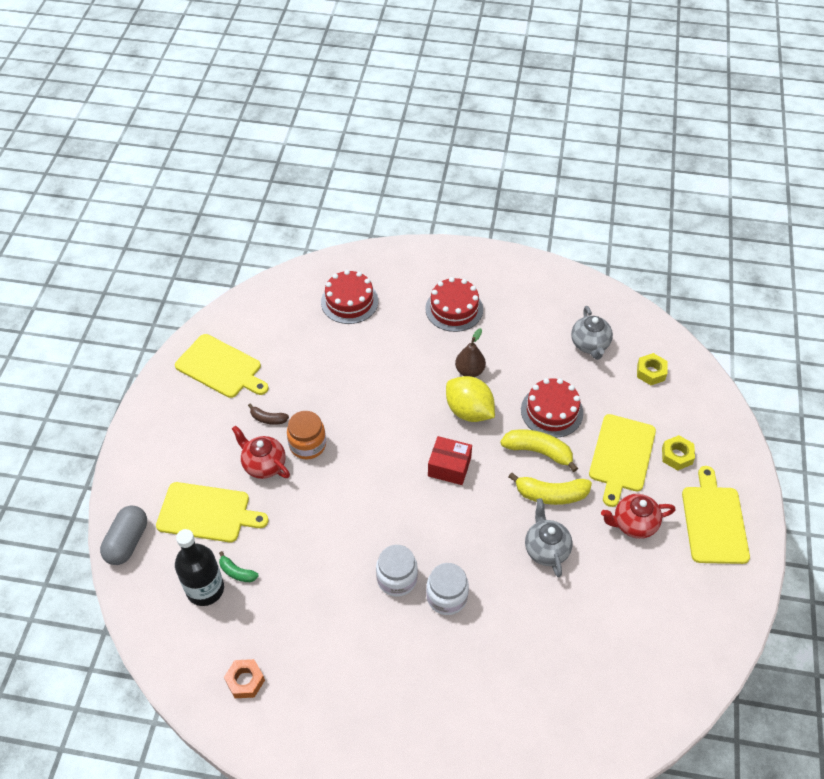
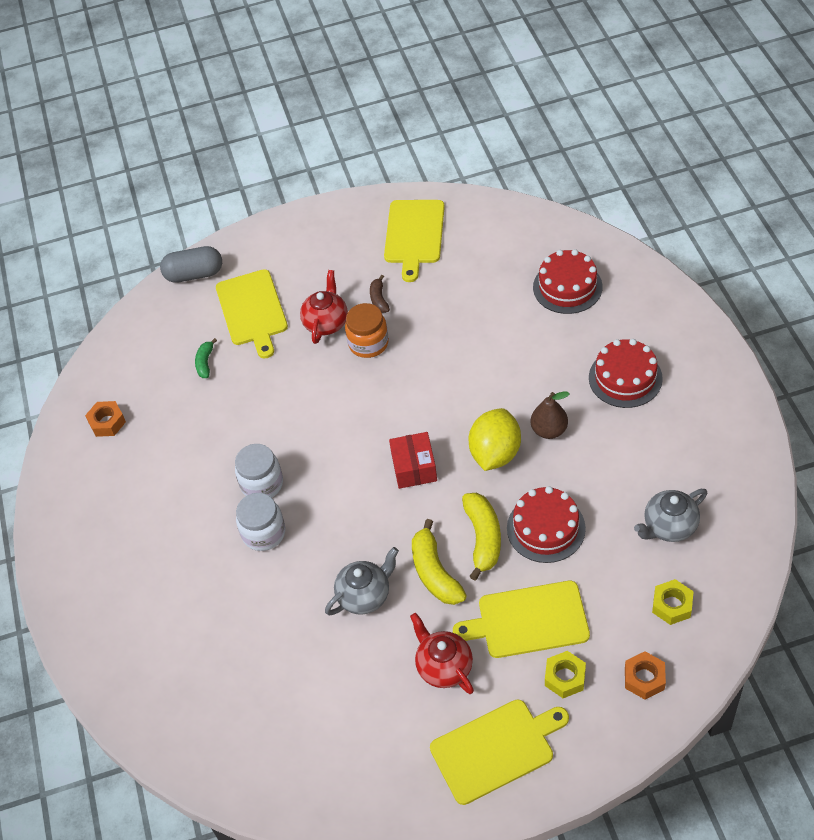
camera: 70 degrees right, 0 degrees up
(205, 589) = (178, 350): black bottle -> none
(698, 413) = (644, 678): none -> orange nut

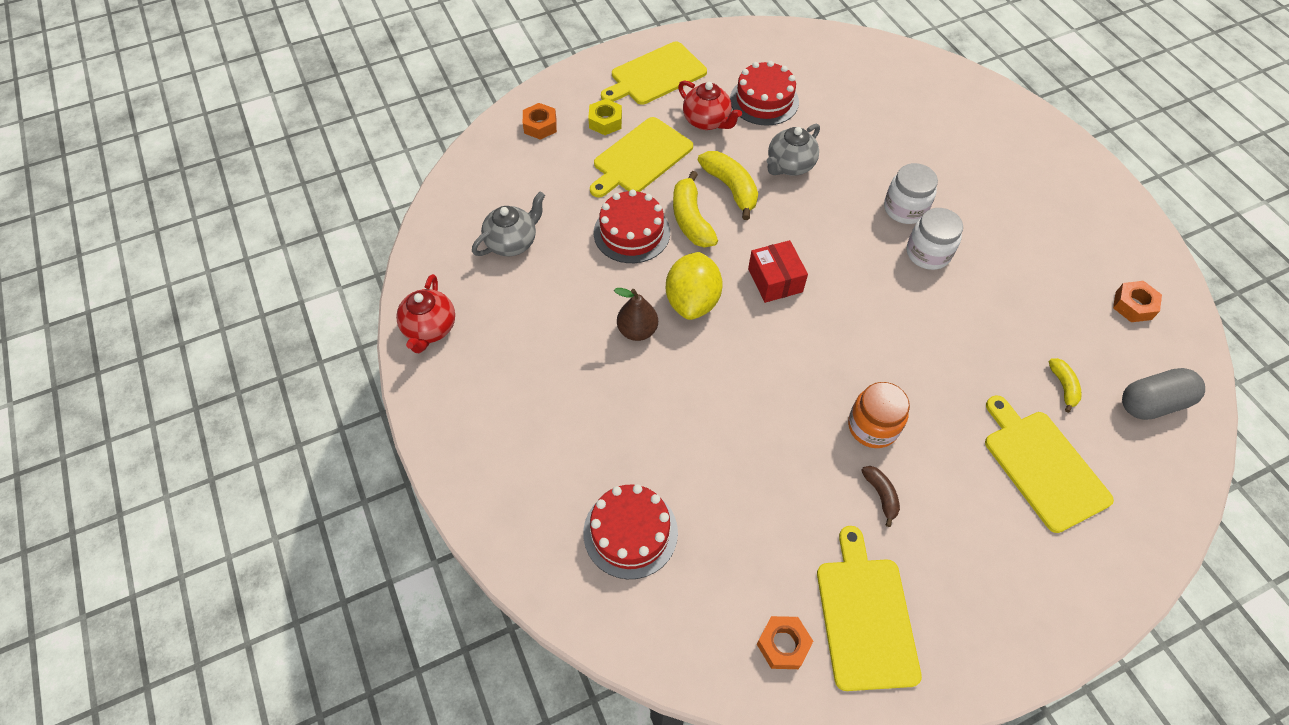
camera: 165 degrees right, 5 degrees up
(194, 274) = (1154, 521): grey capsule -> grey capsule (1152, 403)
(205, 363) = (1063, 386): green banana -> yellow banana
(326, 323) = (937, 453): red teapot -> red teapot (430, 329)
(472, 224) = (783, 644): none -> orange nut
(528, 620) = (640, 158): yellow cutting board -> yellow cutting board turned 150 degrees clockwise
(625, 378) = (553, 400): red cake -> red cake (764, 100)
(672, 605) = (514, 178): yellow nut -> none

